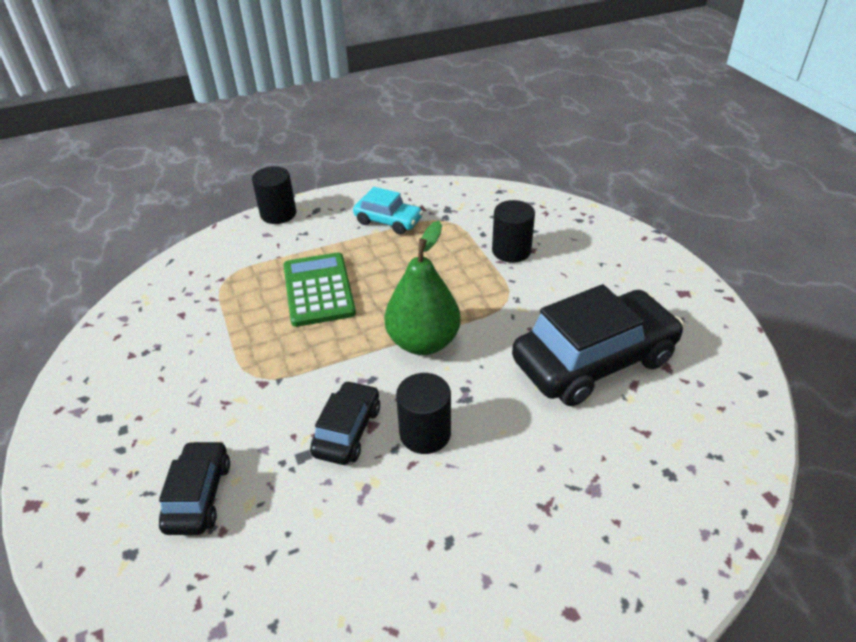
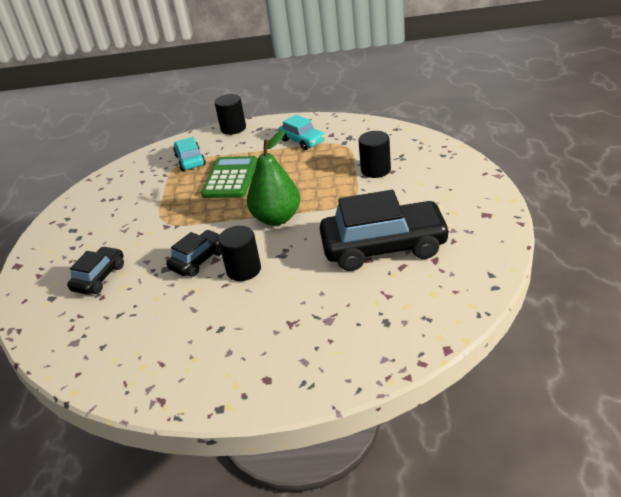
camera: 25 degrees right, 5 degrees down
(241, 270) = (190, 160): none -> turquoise car

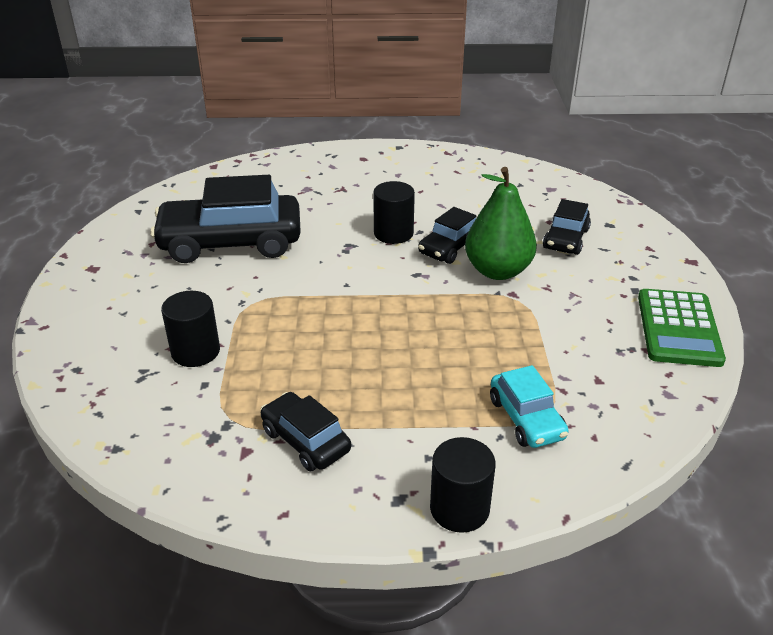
camera: 175 degrees right, 0 degrees up
(230, 178) = (436, 366): green calculator -> green calculator (678, 328)
(277, 218) = (356, 288): green pear -> green pear (497, 271)
(302, 141) = (305, 440): turquoise car -> black car

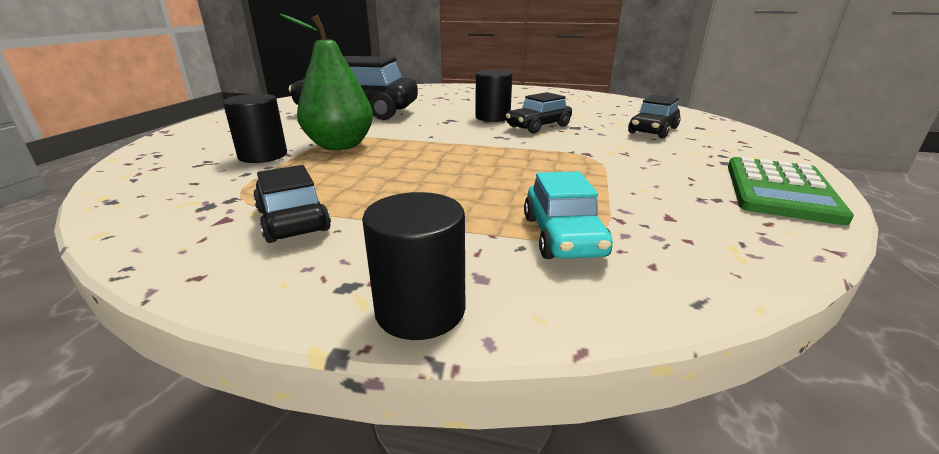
camera: 15 degrees right, 10 degrees down
(497, 271) = (577, 140): green pear -> green pear (340, 146)

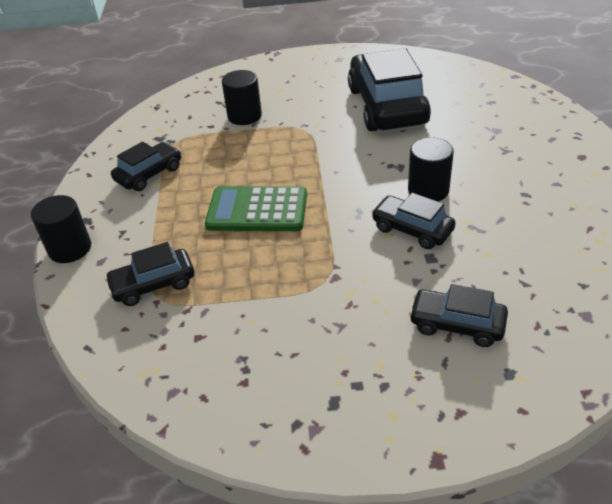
camera: 75 degrees right, 15 degrees up
(340, 146) = (282, 137): green pear -> none
(563, 236) = (153, 284): turquoise car -> black car
(780, 190) = (281, 418): green calculator -> green calculator (257, 210)

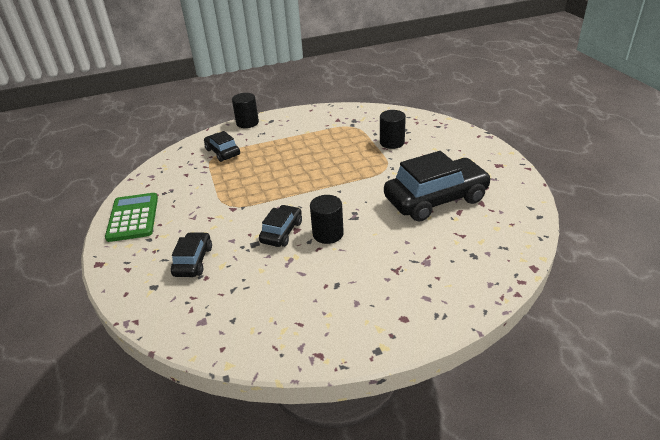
camera: 75 degrees right, 5 degrees down
(149, 174) = (316, 127): black car -> none
(257, 210) = (290, 169): green calculator -> green calculator (133, 217)

